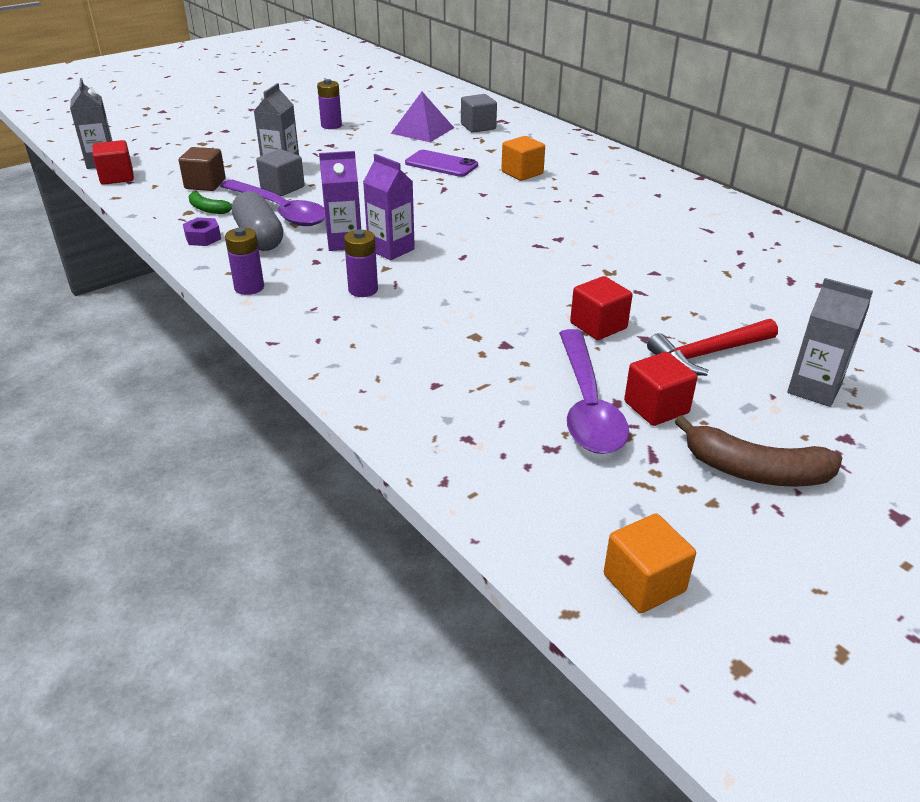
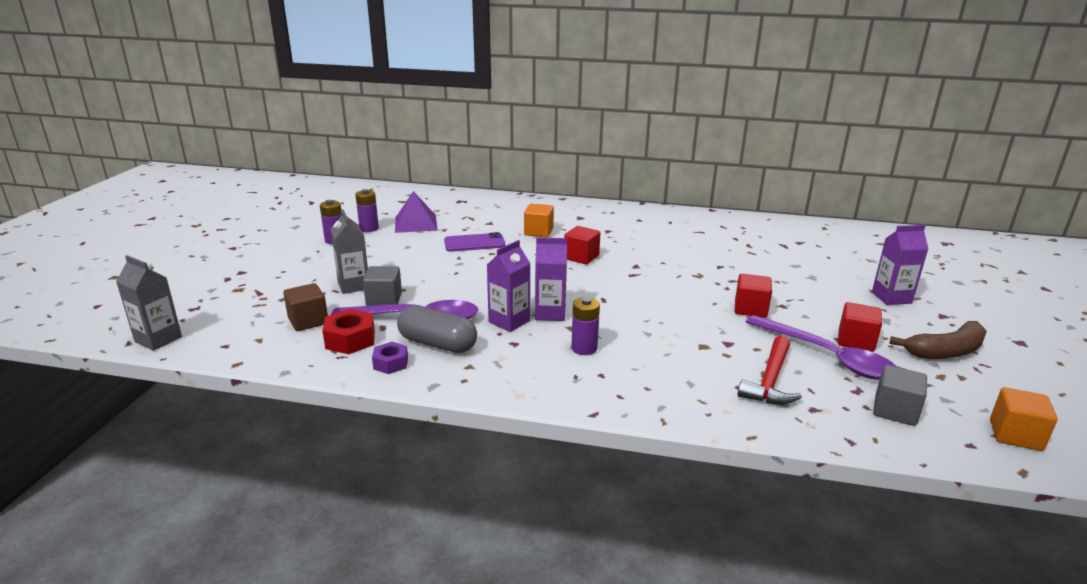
camera: 40 degrees left, 10 degrees down
(117, 177) = (204, 346): red cube -> red cube (581, 257)
(208, 209) = (350, 340): green banana -> red nut
(249, 287) = (502, 384): purple battery -> purple battery (369, 228)
(478, 127) = (452, 209): grey cube -> grey cube (895, 411)
(708, 354) = (823, 301): red hammer -> red hammer (770, 381)
(814, 389) = (891, 298): grey carton -> purple carton

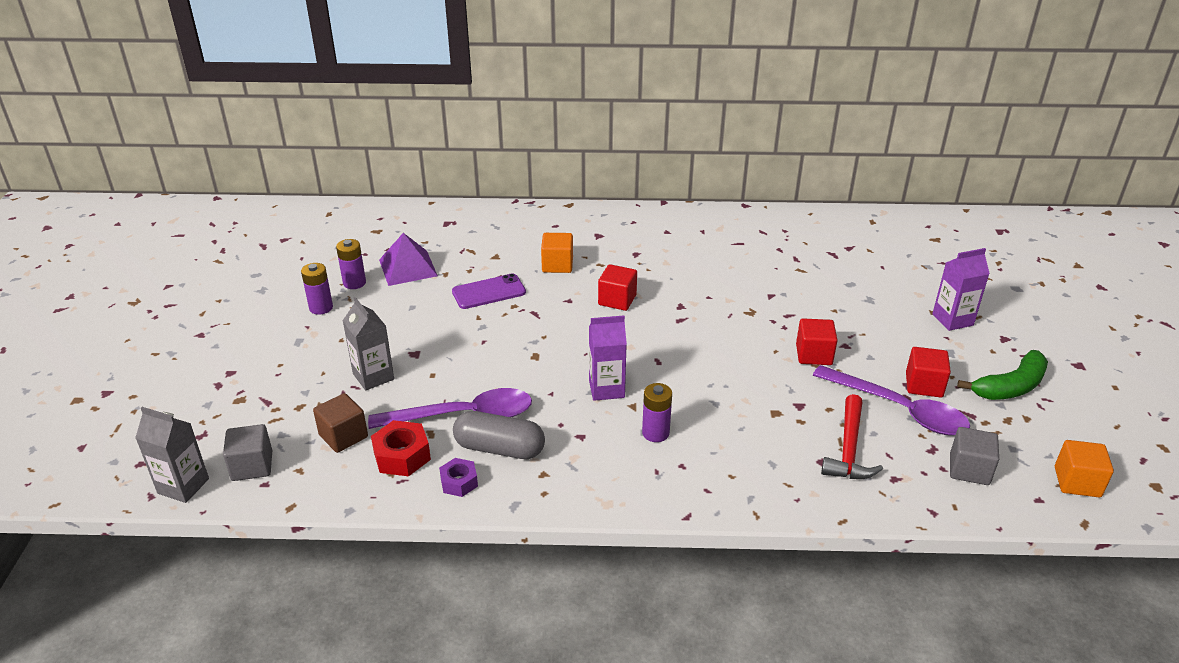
camera: 10 degrees left, 10 degrees up
(384, 300) = (417, 394): grey cube -> grey cube (252, 466)
(509, 321) = (566, 406): purple carton -> none
(946, 351) = (1010, 387): brown banana -> green banana

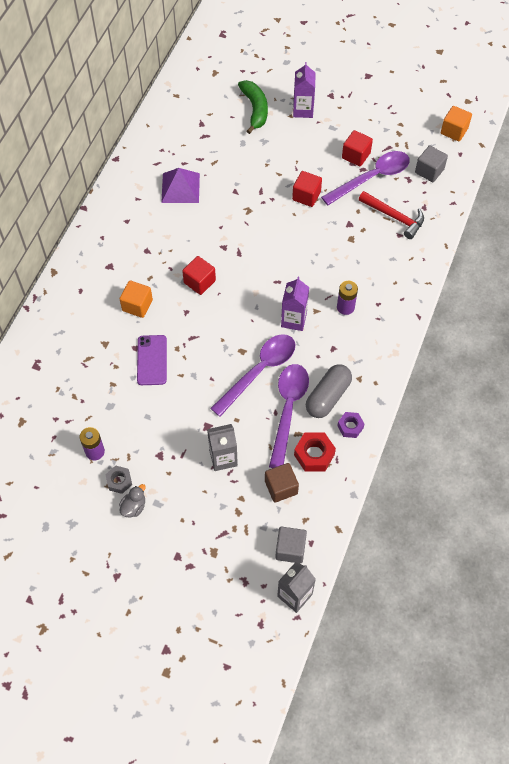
camera: 70 degrees left, 25 degrees up
(290, 325) = (134, 507): none -> grey duck
(321, 308) = (119, 481): purple battery -> grey nut
(408, 267) = (91, 408): purple pyramid -> purple pyramid (180, 188)
(511, 377) = (259, 371): none -> purple spoon
(1010, 387) = (373, 116): green banana -> green banana (255, 109)

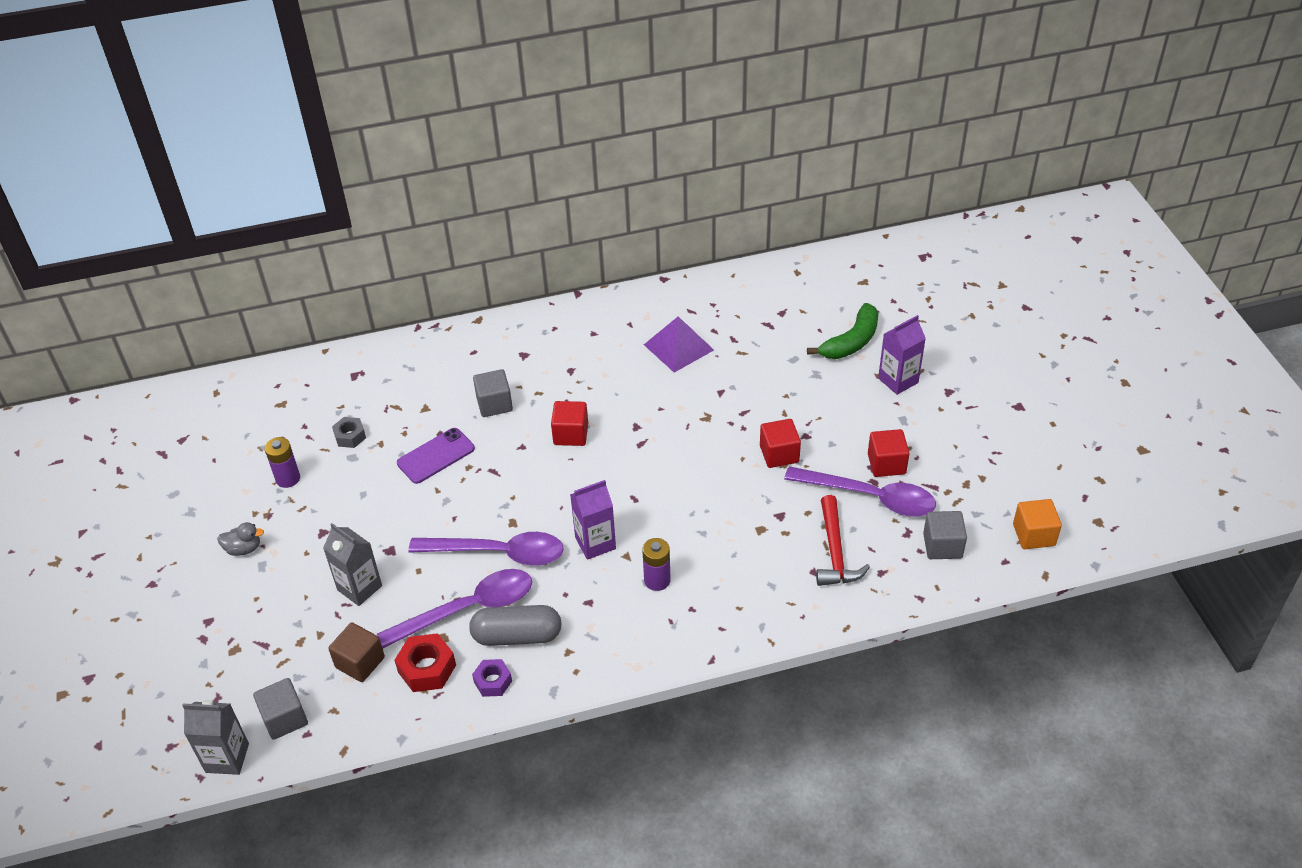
camera: 55 degrees right, 15 degrees down
(119, 481) = (266, 519): grey nut -> grey nut (350, 436)
(137, 305) = (494, 404): orange cube -> grey cube

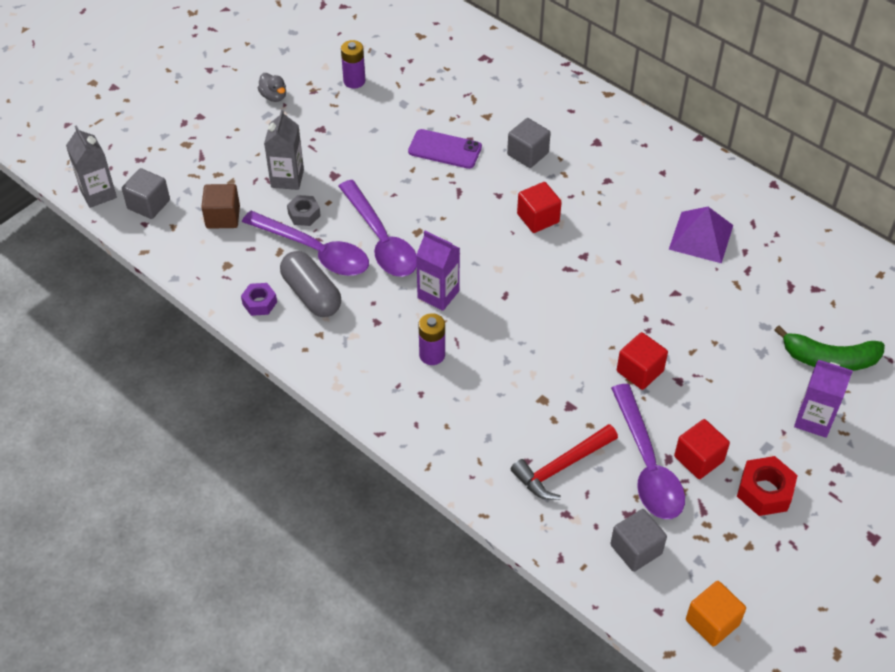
camera: 55 degrees right, 5 degrees up
(350, 436) = (422, 90): grey nut -> grey nut (304, 214)
(427, 668) = (244, 258): red nut -> red nut (764, 491)

